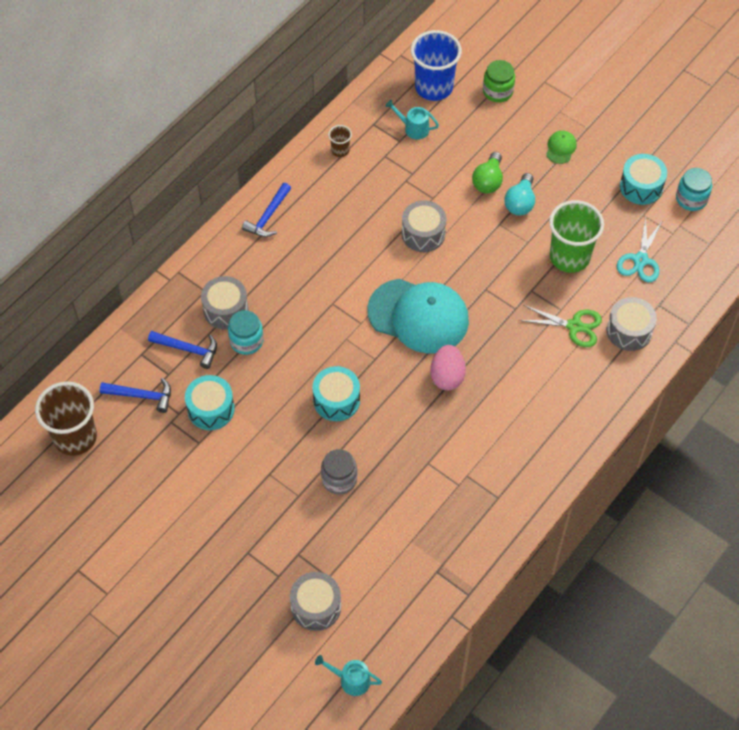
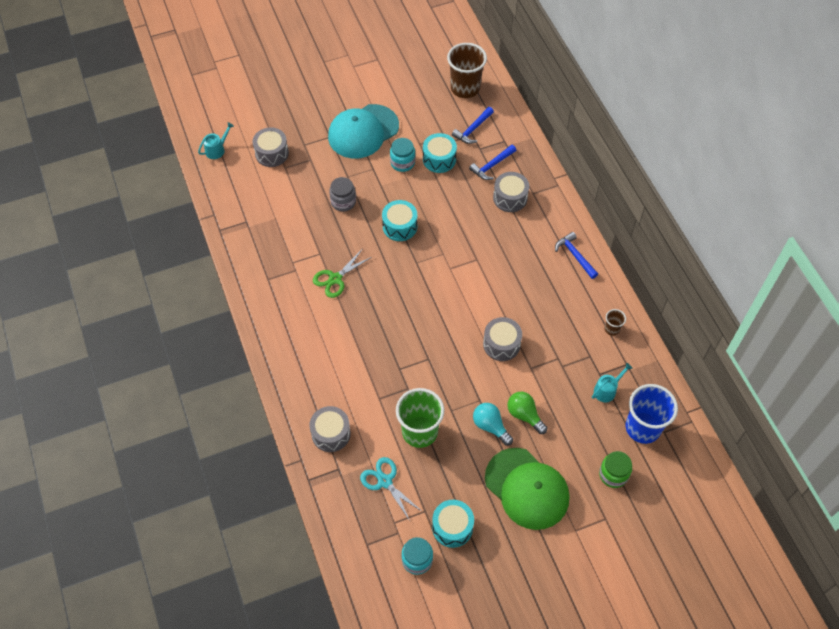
camera: 120 degrees right, 0 degrees up
(246, 341) = (478, 198): turquoise jar -> turquoise jar (402, 162)
(418, 316) = (433, 305): turquoise cap -> turquoise cap (363, 131)
(447, 376) = (374, 297): pink egg -> none
(560, 148) = (527, 488): green cap -> green cap, size x2.49
(574, 326) = (359, 399): green scissors -> green scissors (335, 279)

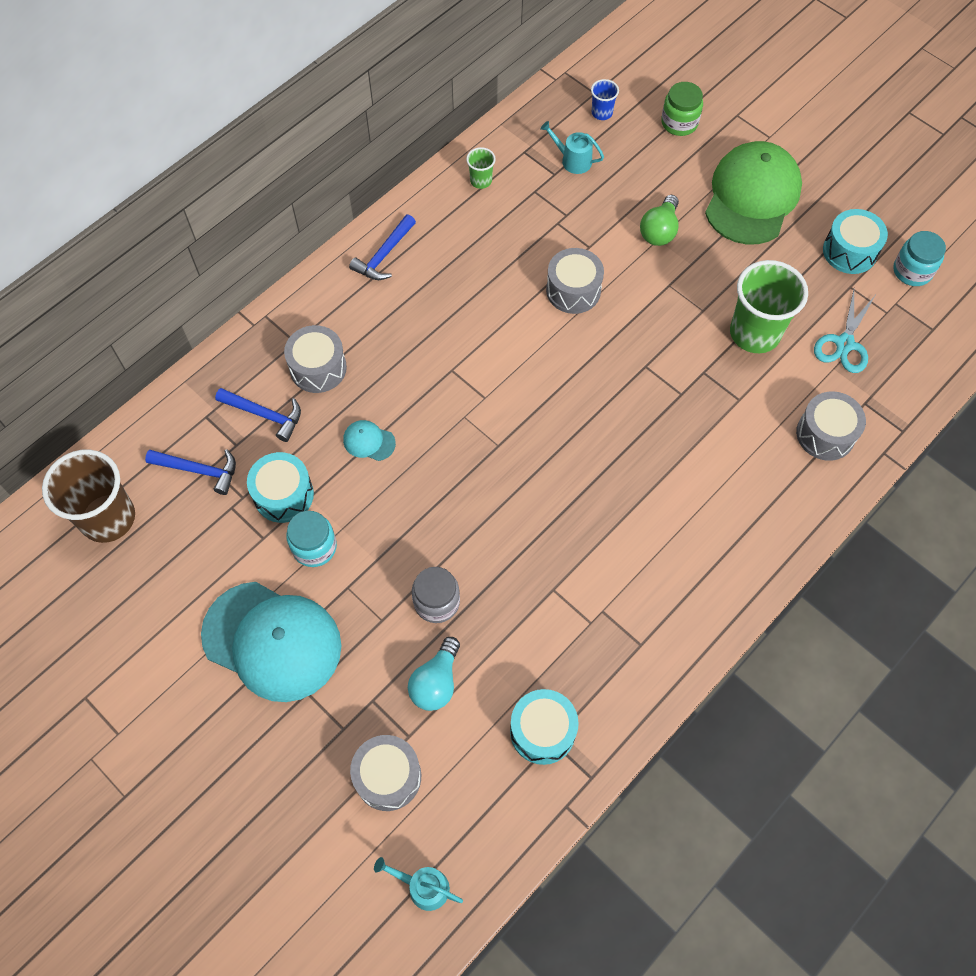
camera: 115 degrees left, 5 degrees up
(335, 279) = (586, 544): green scissors -> none
(400, 226) = (444, 496): turquoise drum -> turquoise drum (542, 731)
(451, 205) = (369, 441): none -> turquoise cap
(490, 426) = (697, 260): turquoise light bulb -> turquoise light bulb (436, 682)
(612, 329) = (481, 181): brown cup -> green cup
(643, 428) = (602, 113): blue cup -> blue cup, size x0.46

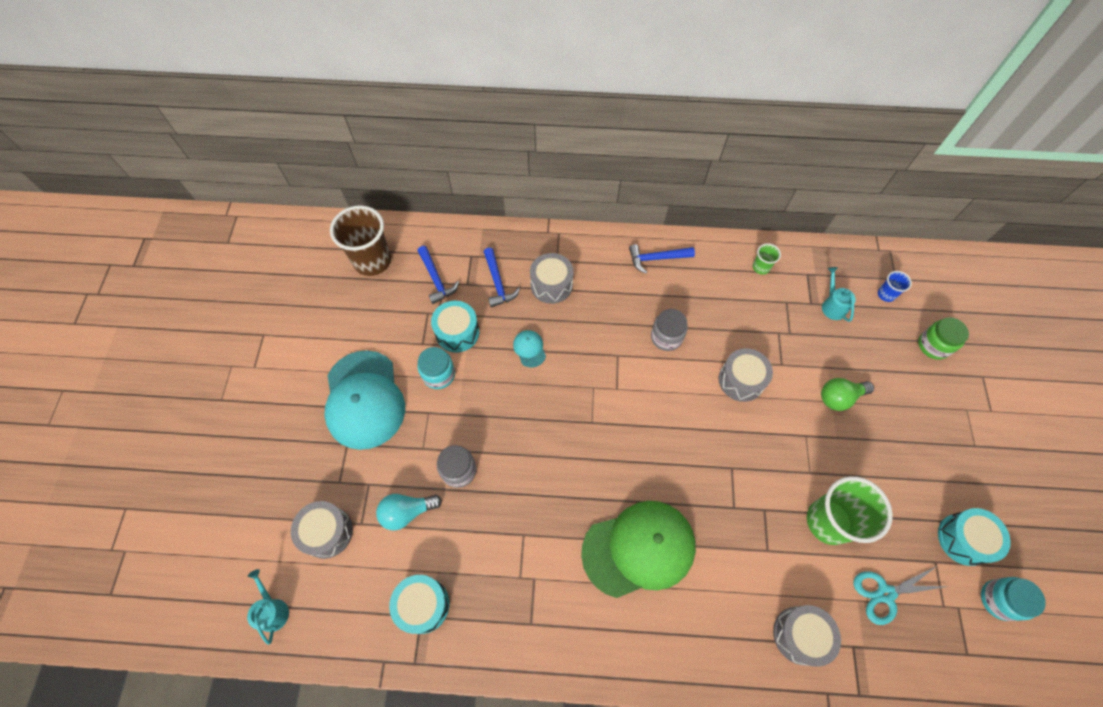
camera: 50 degrees right, 0 degrees up
(473, 314) = (666, 337): none -> grey jar
(752, 196) = (931, 436): green cap -> green cap (639, 549)

